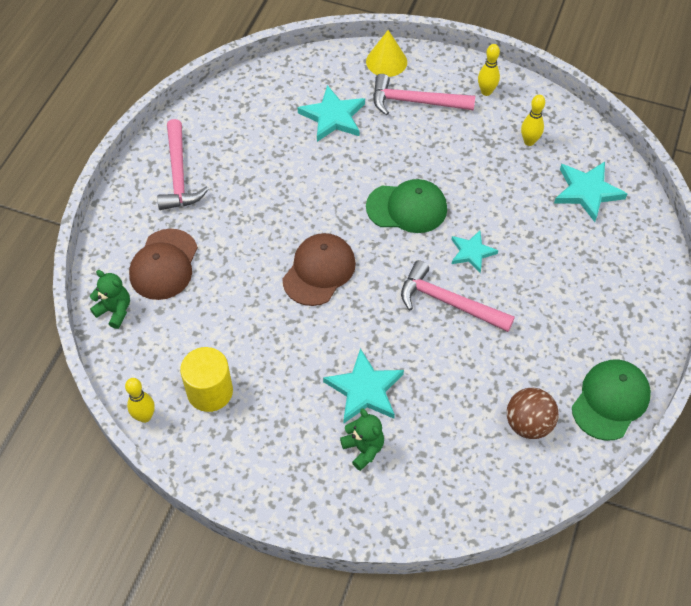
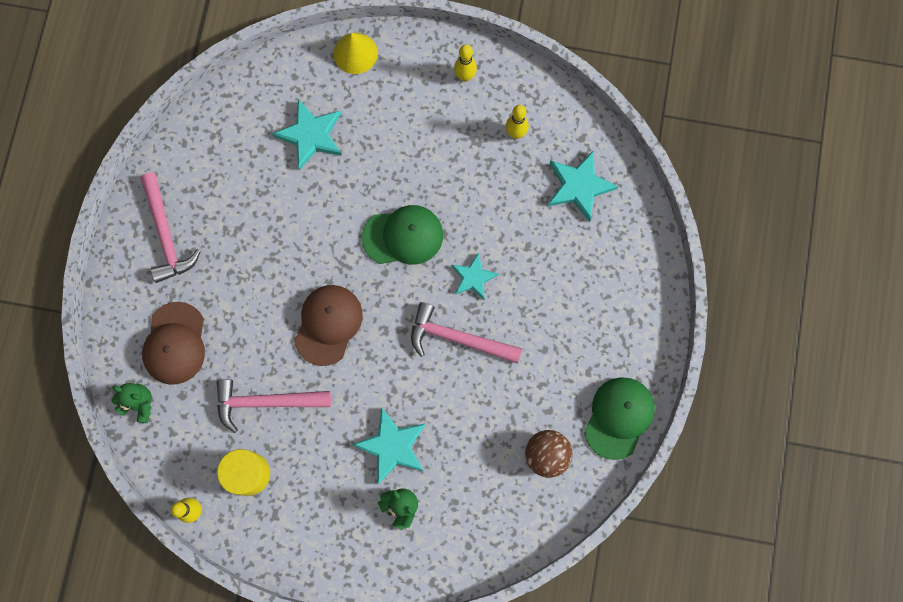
camera: 10 degrees left, 20 degrees up
(415, 102) = (392, 102): pink hammer -> pink hammer (265, 402)

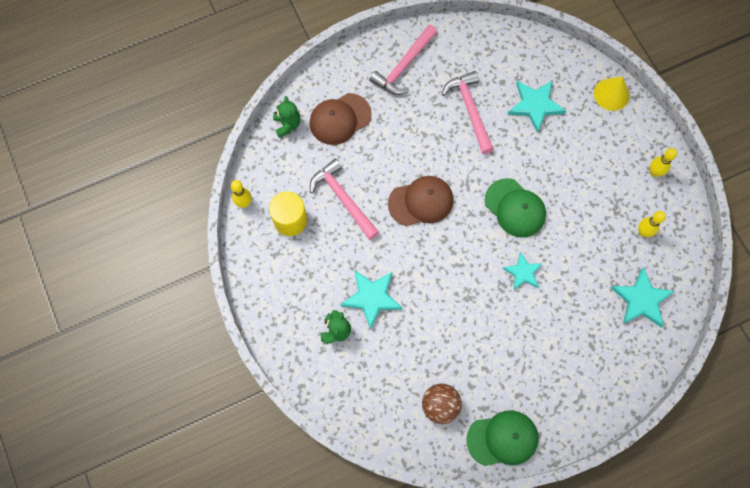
camera: 55 degrees right, 5 degrees down
(457, 338) = (474, 290): pink hammer -> pink hammer (470, 109)

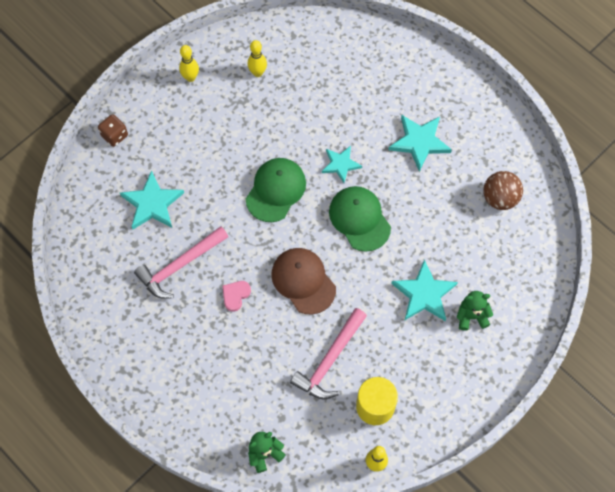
camera: 110 degrees left, 5 degrees down
(340, 119) = (237, 398): brown cap -> none
(403, 66) = (148, 352): pink hammer -> none
(427, 144) = (235, 295): none -> pink heart
(502, 439) = (505, 137): green cap -> green cap (359, 219)
(611, 94) = (114, 135): yellow cone -> brown dice
(641, 300) = (326, 58): turquoise star -> turquoise star (419, 142)

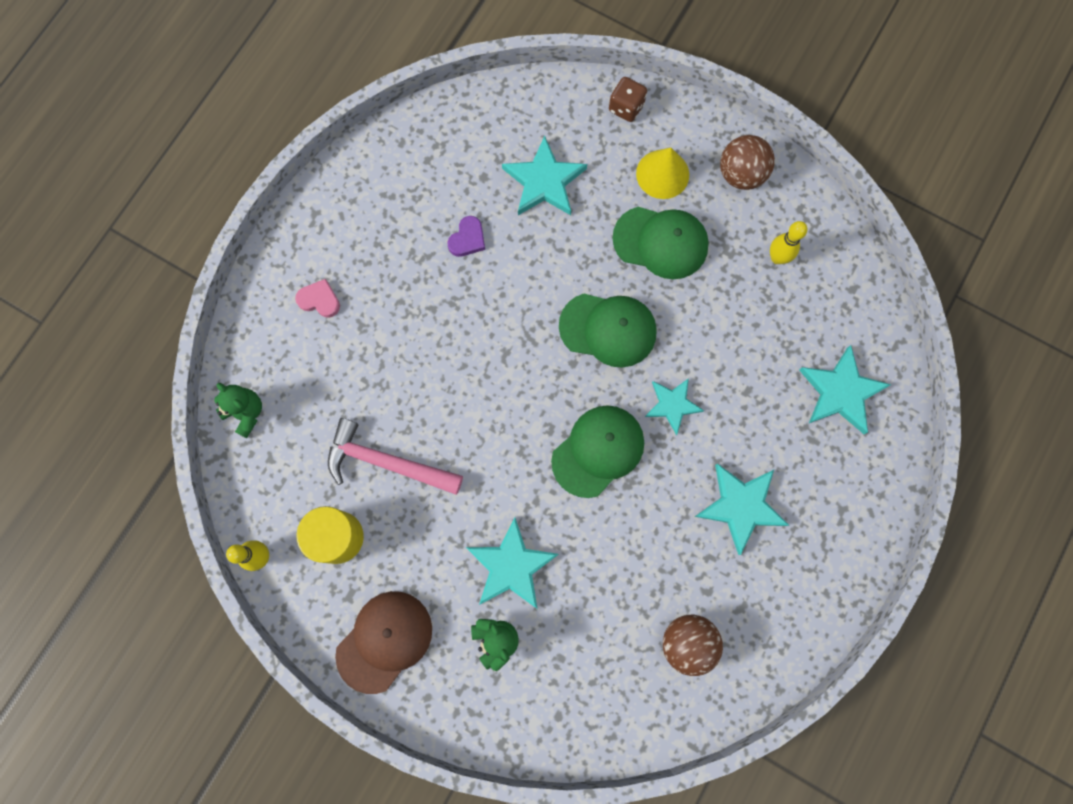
camera: 75 degrees right, 10 degrees up
(173, 126) = (662, 174): none -> yellow cone
(179, 266) = (467, 239): pink hammer -> purple heart
(190, 77) = (741, 174): yellow bowling pin -> brown ball
(223, 140) = (660, 242): none -> green cap
(235, 295) = (445, 319): pink heart -> pink heart (319, 300)
(303, 281) = (488, 399): brown cap -> brown cap (384, 641)
(360, 63) = (841, 392): none -> turquoise star

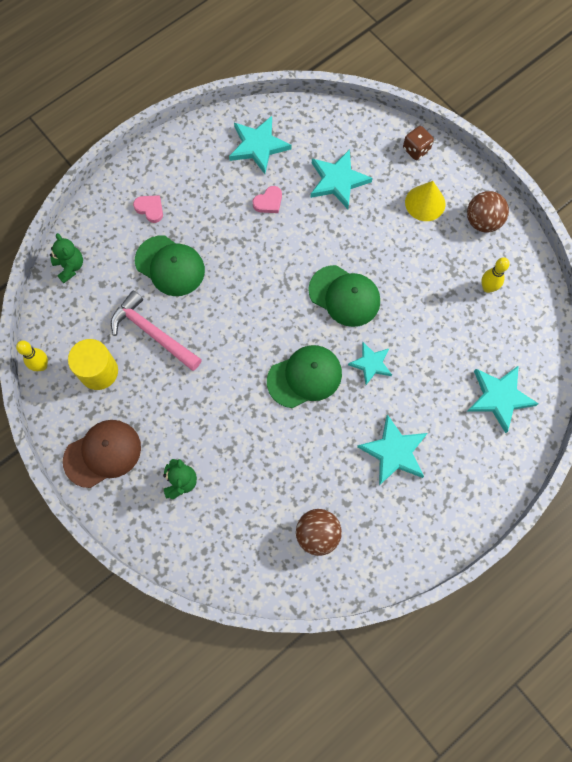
camera: 20 degrees right, 5 degrees down
(467, 239) = (268, 202): purple heart -> pink heart
(511, 566) = (212, 434): turquoise star -> turquoise star (258, 146)
(660, 242) = (405, 249): green cap -> green cap (170, 266)

